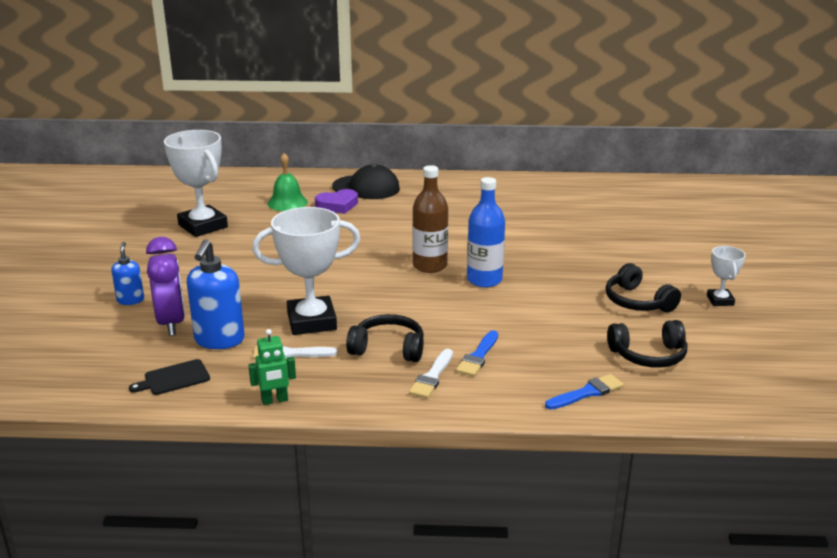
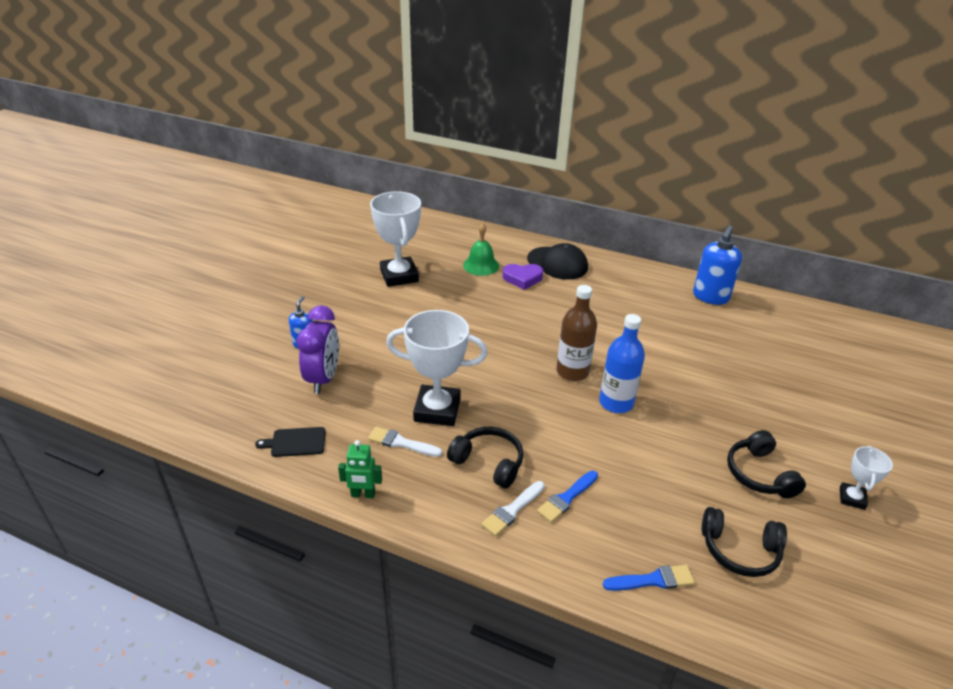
camera: 20 degrees right, 10 degrees up
(219, 340) = (351, 409): blue soap dispenser -> blue soap dispenser (710, 297)

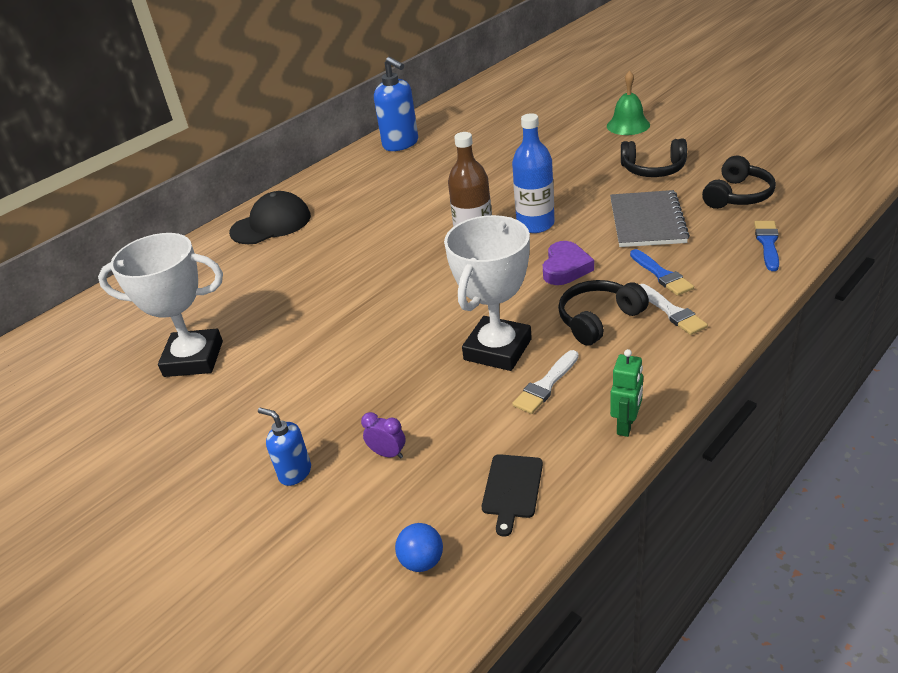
camera: 65 degrees left, 0 degrees up
(236, 413) = (422, 561): none -> blue ball
(323, 379) = (388, 454): purple clock -> purple clock, size x0.45
(481, 265) = (228, 282): green bell -> green bell (628, 125)
(522, 278) = (282, 253): purple heart -> purple heart (565, 268)
(654, 479) = (647, 221): none -> grey notebook
(852, 498) = (688, 137): white trophy -> none

